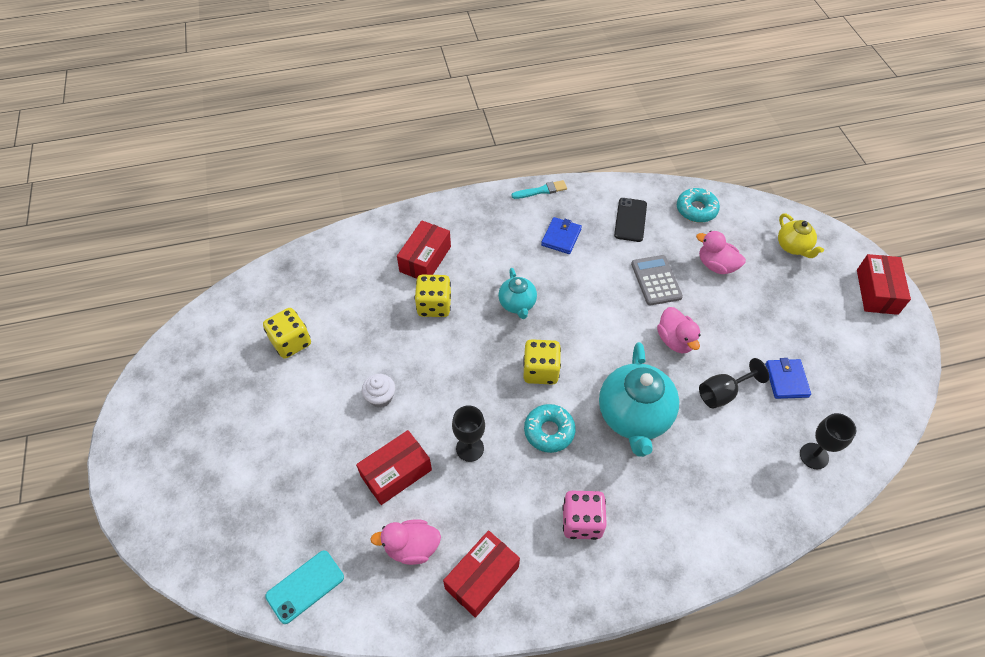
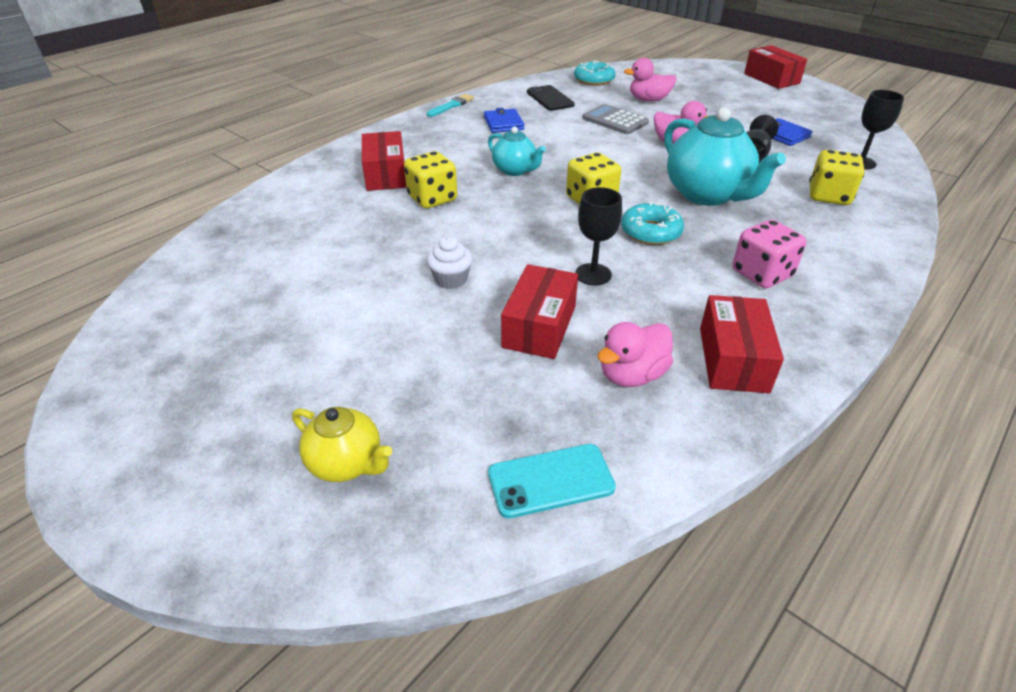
camera: 35 degrees left, 15 degrees down
(291, 342) = (289, 282): yellow dice -> yellow dice (828, 196)
(305, 586) = (551, 481): turquoise phone -> turquoise phone turned 60 degrees clockwise
(793, 247) = (688, 76): yellow teapot -> yellow teapot (347, 463)

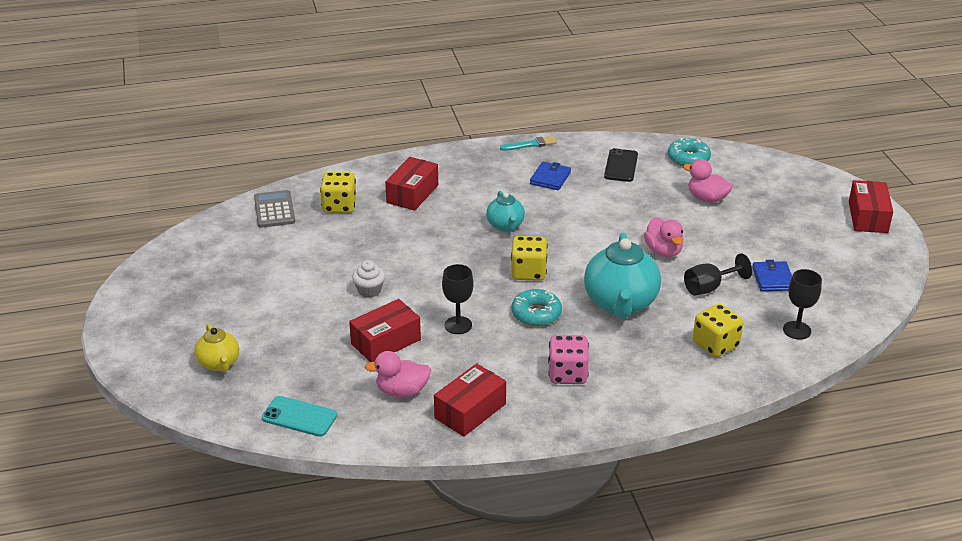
camera: 35 degrees right, 5 degrees down
(432, 199) = (422, 227): yellow dice -> yellow dice (339, 206)
(615, 120) = (645, 209): grey calculator -> grey calculator (274, 210)

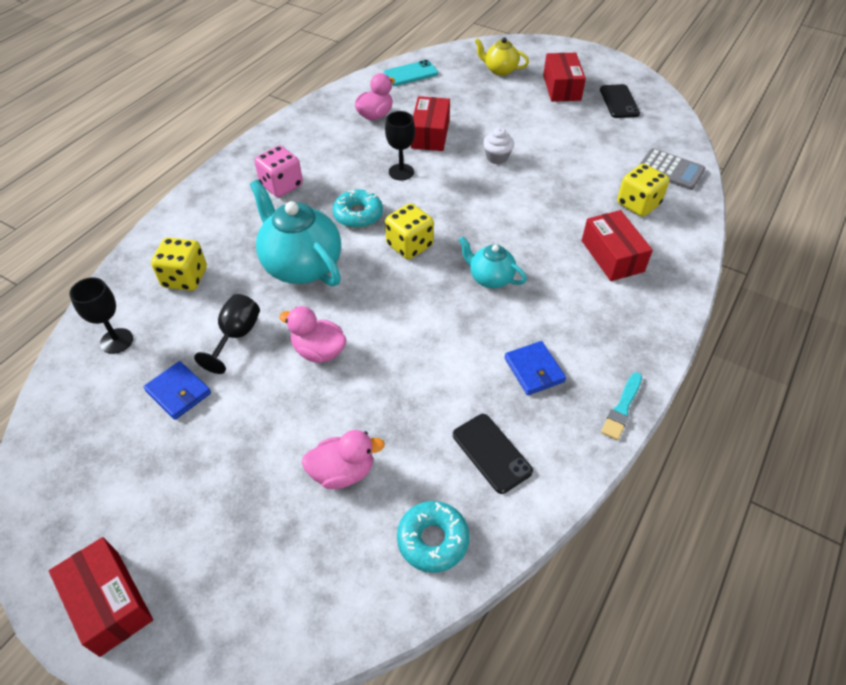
camera: 135 degrees right, 15 degrees up
(195, 271) = (619, 102): none -> black phone
(470, 411) = (318, 128): red box -> red box (561, 87)

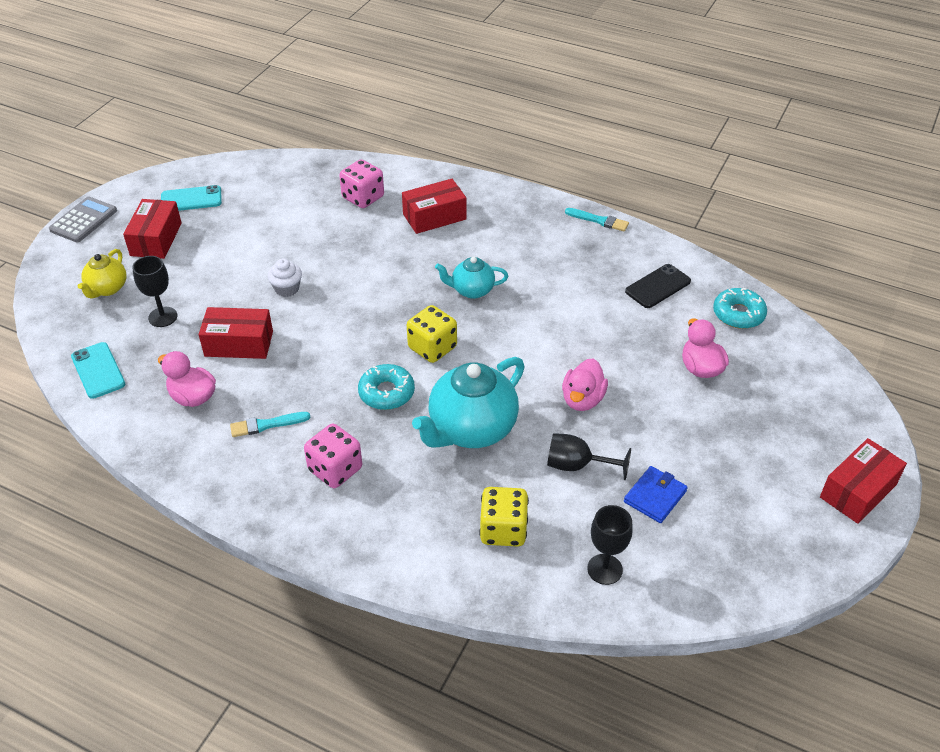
camera: 95 degrees left, 5 degrees down
(338, 151) = (266, 425): none -> turquoise brush
(401, 172) = (311, 363): black goblet -> black goblet (163, 317)
(490, 278) = (472, 290): turquoise teapot -> turquoise teapot turned 60 degrees clockwise
(534, 370) = (573, 264): blue wallet -> none
(561, 87) = (156, 239): red box -> red box turned 75 degrees counterclockwise
(619, 102) = (191, 199): black phone -> turquoise phone
(638, 204) = (363, 198): yellow dice -> pink dice
(670, 170) = (312, 175): grey calculator -> grey calculator (83, 220)

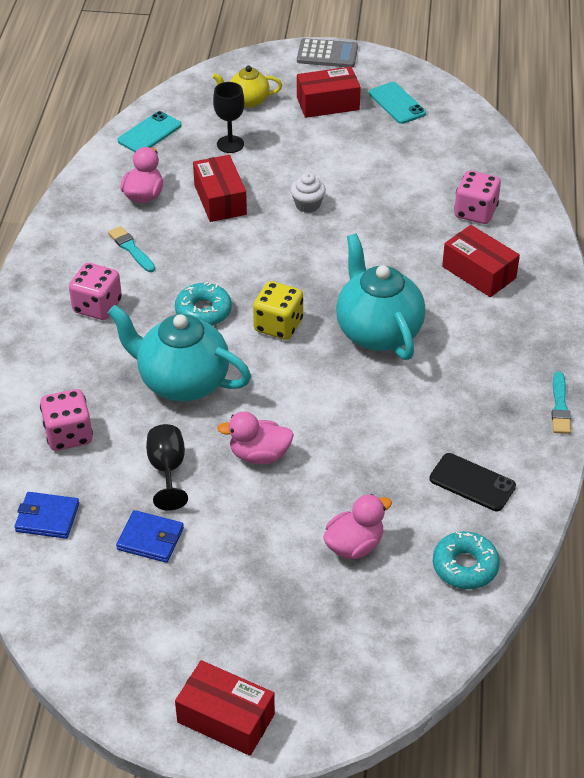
camera: 70 degrees right, 0 degrees up
(472, 290) = (377, 331): turquoise teapot -> turquoise teapot, size x1.83
(503, 530) = (69, 435): yellow dice -> pink dice
(604, 569) = (47, 517): black goblet -> blue wallet

